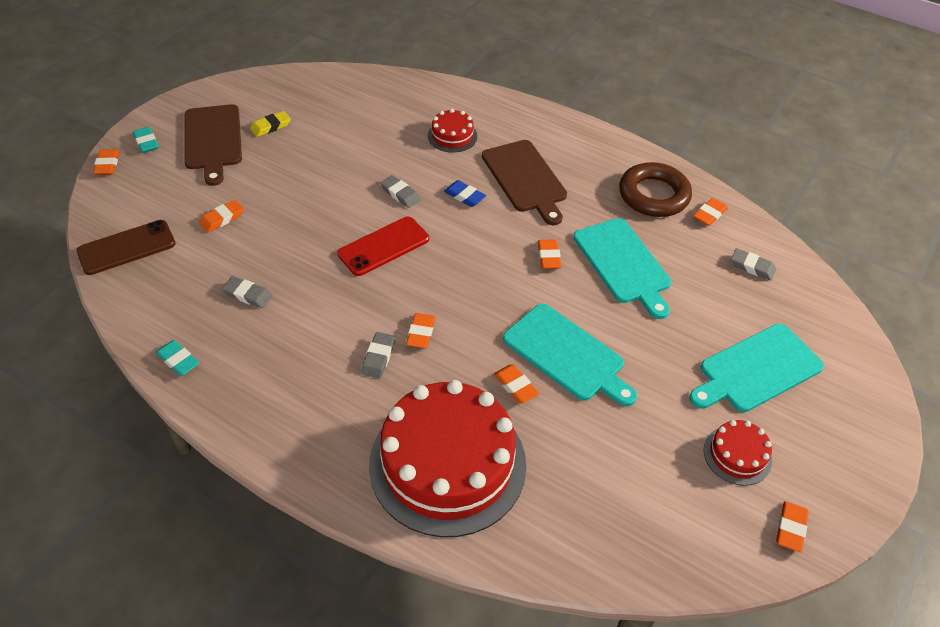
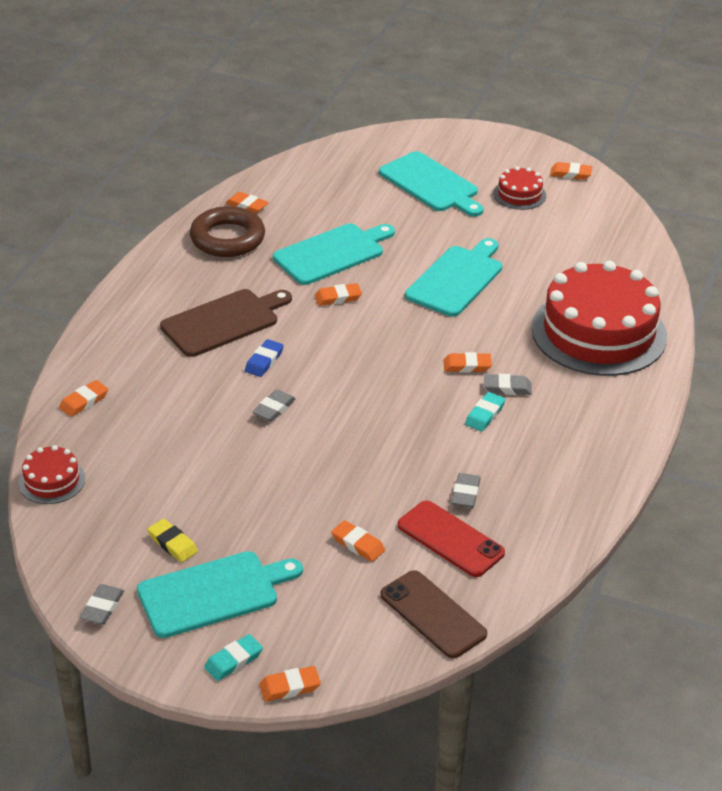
camera: 100 degrees left, 10 degrees down
(178, 360) = (570, 522): turquoise eraser -> turquoise eraser (485, 415)
(213, 140) = (213, 593): brown cutting board -> turquoise cutting board
(383, 246) = (360, 408): red phone -> red phone (450, 539)
(452, 136) = (159, 383): red cake -> red cake (52, 481)
(515, 386) = (503, 304): orange eraser -> orange eraser (84, 401)
(752, 267) = (311, 184): grey eraser -> grey eraser (102, 607)

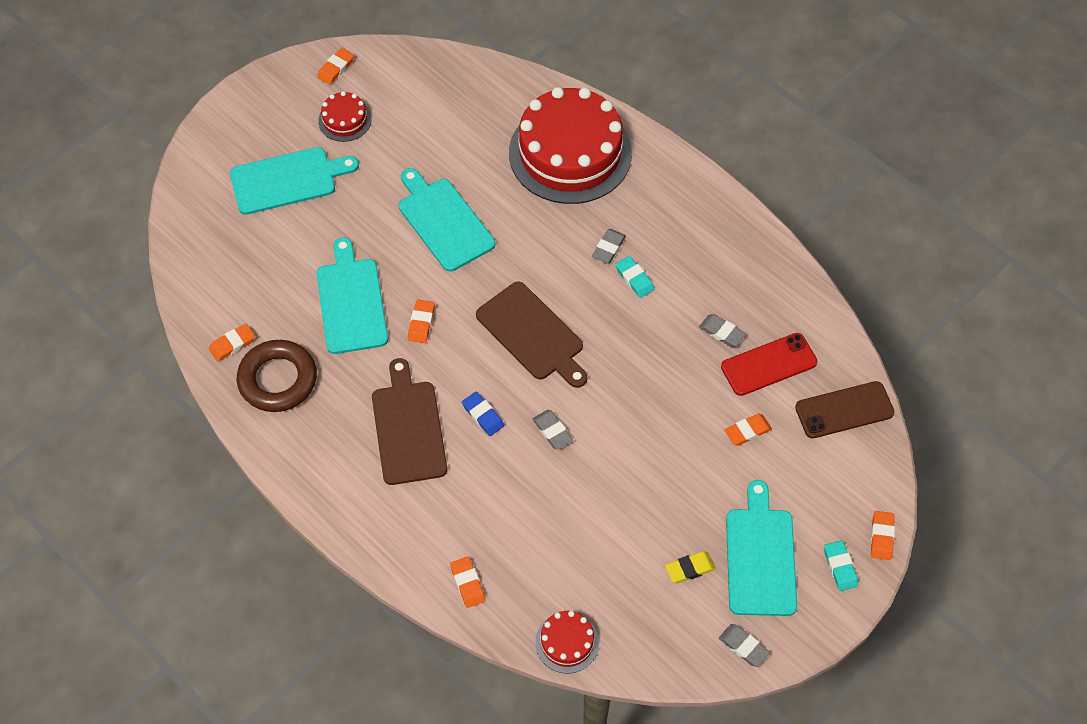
camera: 65 degrees left, 20 degrees up
(373, 366) = (533, 334): none -> brown cutting board
(467, 366) = (566, 264): orange eraser -> none

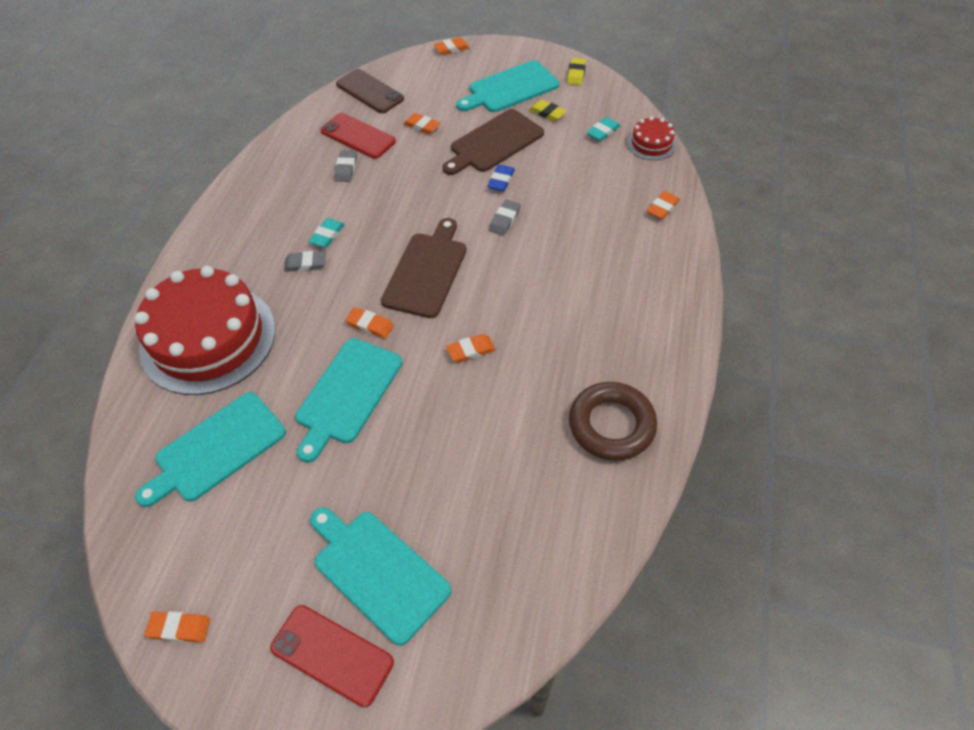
camera: 120 degrees left, 5 degrees down
(232, 344) = (607, 488): orange eraser -> orange eraser (370, 325)
(255, 135) = (332, 655): none -> red phone
(345, 120) = (259, 565): red cake -> none
(351, 302) = (488, 417): turquoise cutting board -> turquoise cutting board (216, 449)
(408, 428) = (576, 305): brown cutting board -> brown cutting board (494, 143)
(483, 415) = (525, 265): blue eraser -> blue eraser (501, 180)
(743, 647) = (576, 74): grey eraser -> yellow eraser
(840, 567) = (487, 57): turquoise eraser -> turquoise eraser (603, 132)

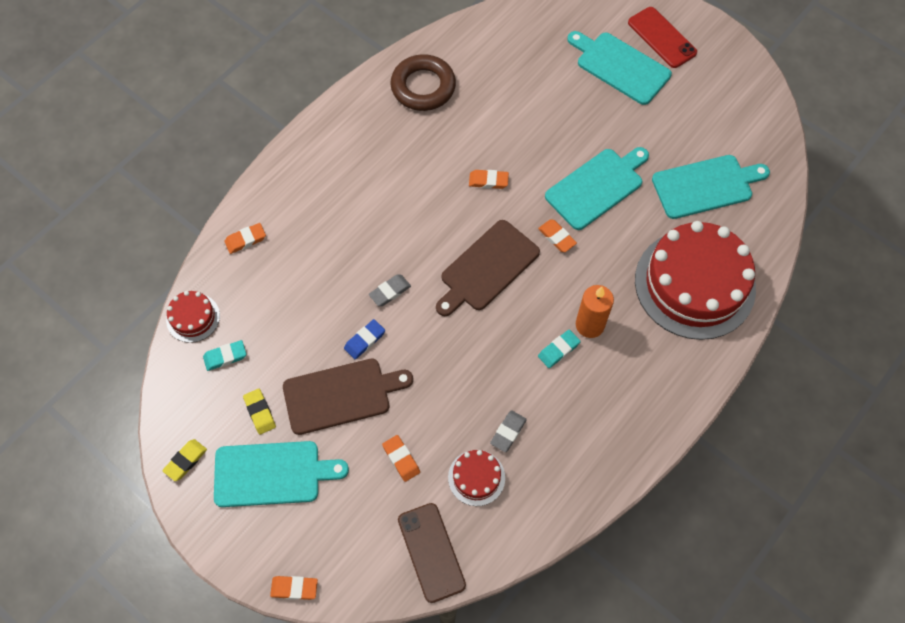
camera: 155 degrees left, 10 degrees up
(179, 628) = (749, 85): orange eraser -> none
(305, 264) = (590, 325): grey eraser -> orange candle
(358, 136) = (476, 477): red phone -> red cake
(377, 572) = (620, 67): turquoise cutting board -> turquoise cutting board turned 150 degrees clockwise

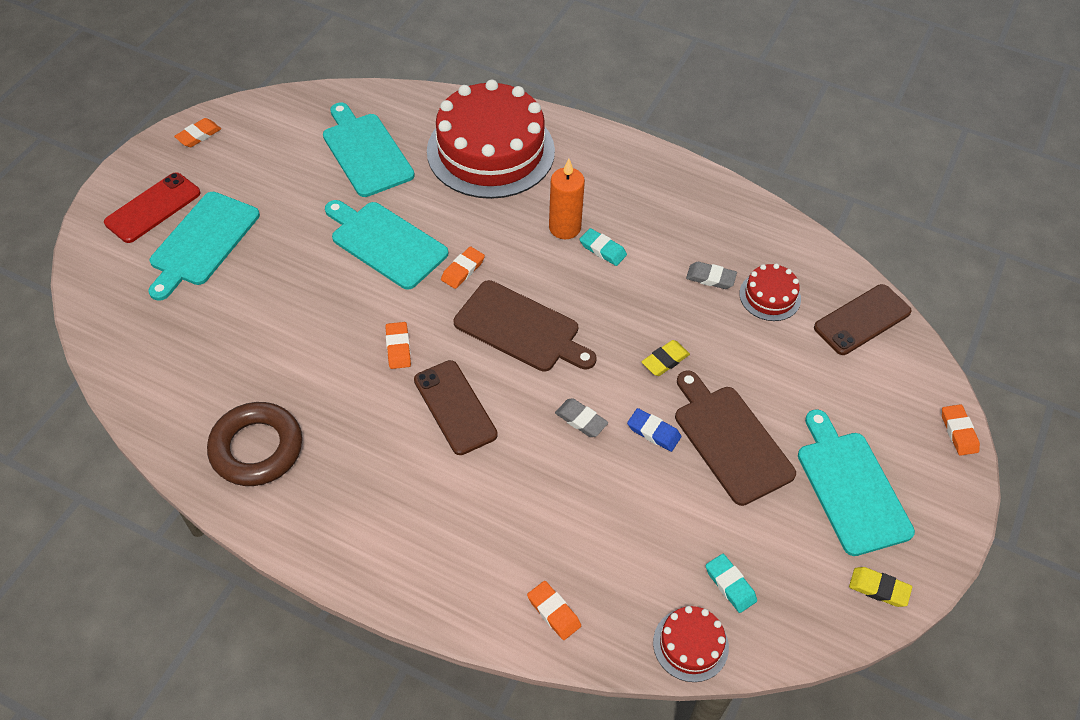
camera: 105 degrees left, 10 degrees down
(260, 412) = (785, 522): yellow eraser -> yellow eraser (665, 360)
(401, 459) = (779, 365): orange eraser -> orange eraser (198, 135)
(424, 209) = (455, 407): none -> brown phone

